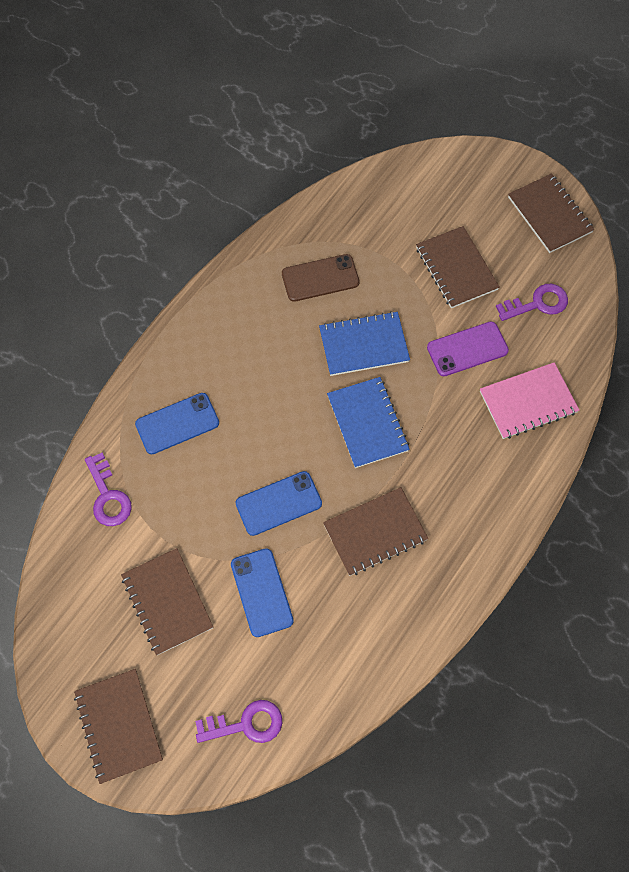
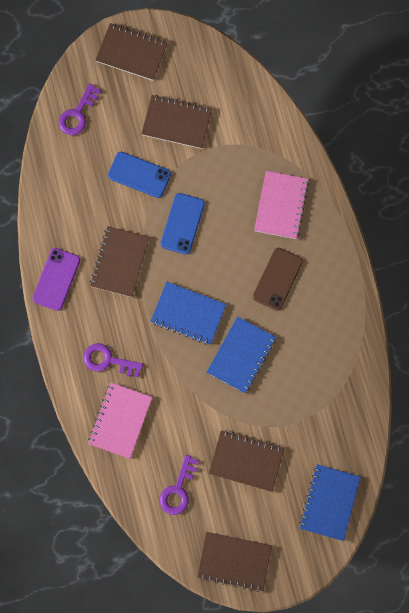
camera: 130 degrees right, 10 degrees up
(108, 496) = (266, 135): purple key -> purple key (108, 360)
(177, 423) = (281, 205): blue phone -> pink notebook
(320, 278) = (311, 368): brown phone -> brown phone (277, 279)
(426, 180) = (329, 502): none -> blue notebook
(467, 349) = (185, 416): purple phone -> purple phone (56, 279)

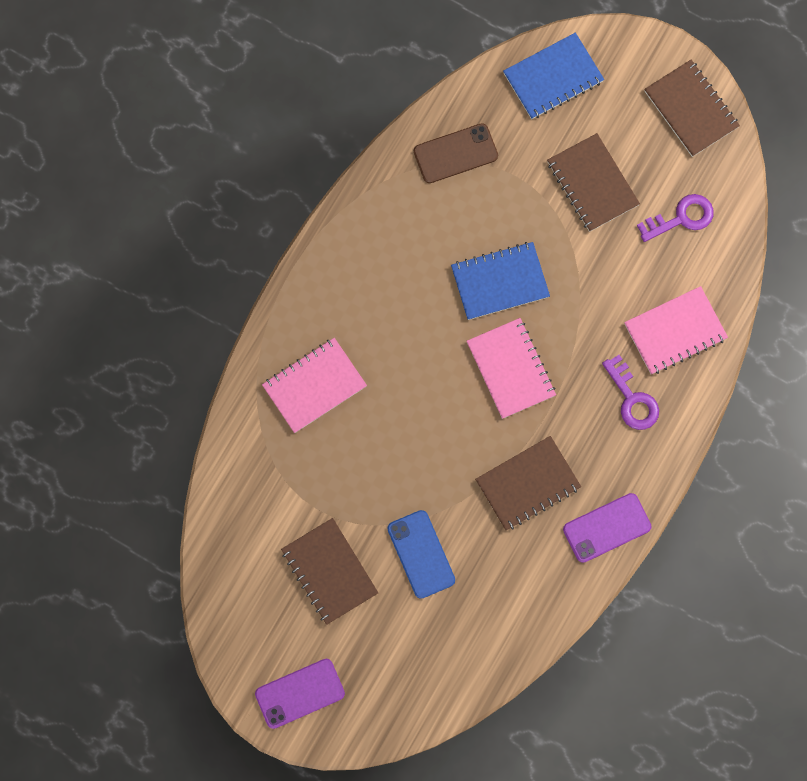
camera: 135 degrees left, 0 degrees up
(77, 114) = (420, 681): purple key -> none
(131, 53) = (300, 693): brown notebook -> purple phone
(182, 223) = (428, 462): blue phone -> none
(188, 313) = (510, 369): blue notebook -> pink notebook
(277, 279) = (391, 319): brown phone -> brown phone (455, 153)

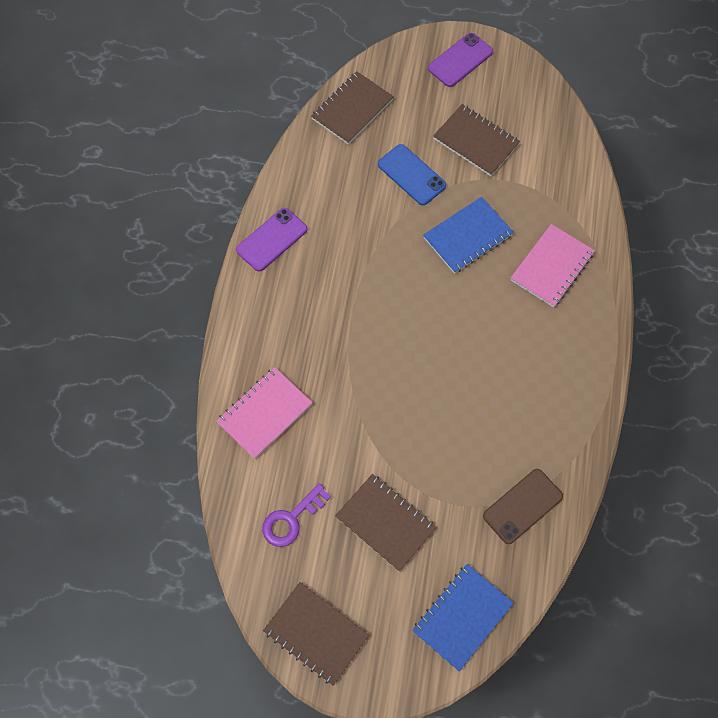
camera: 160 degrees right, 10 degrees down
(500, 282) = (434, 403): blue notebook -> blue notebook (467, 236)
(510, 369) = (396, 334): pink notebook -> none
(527, 484) = (348, 251): brown notebook -> brown notebook (352, 109)
(632, 399) = (284, 344): purple key -> none

